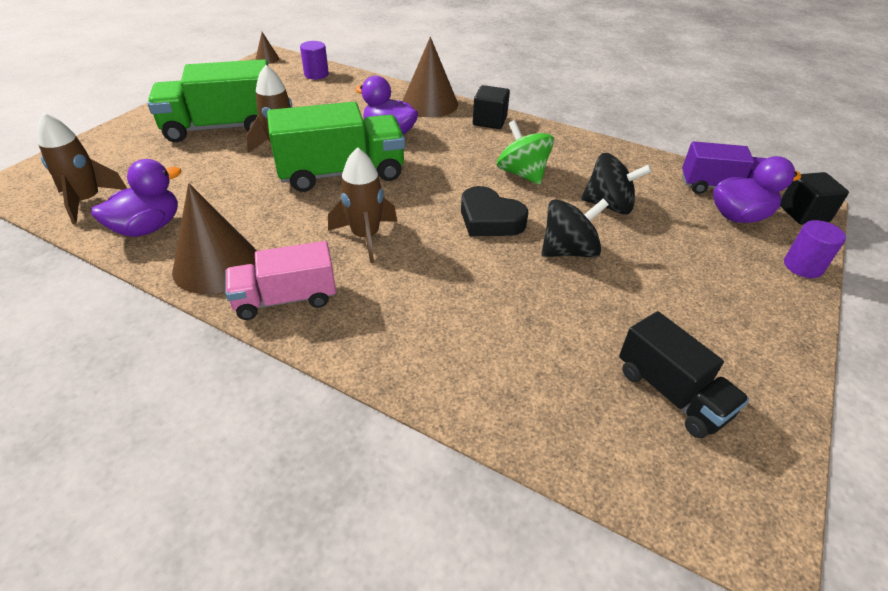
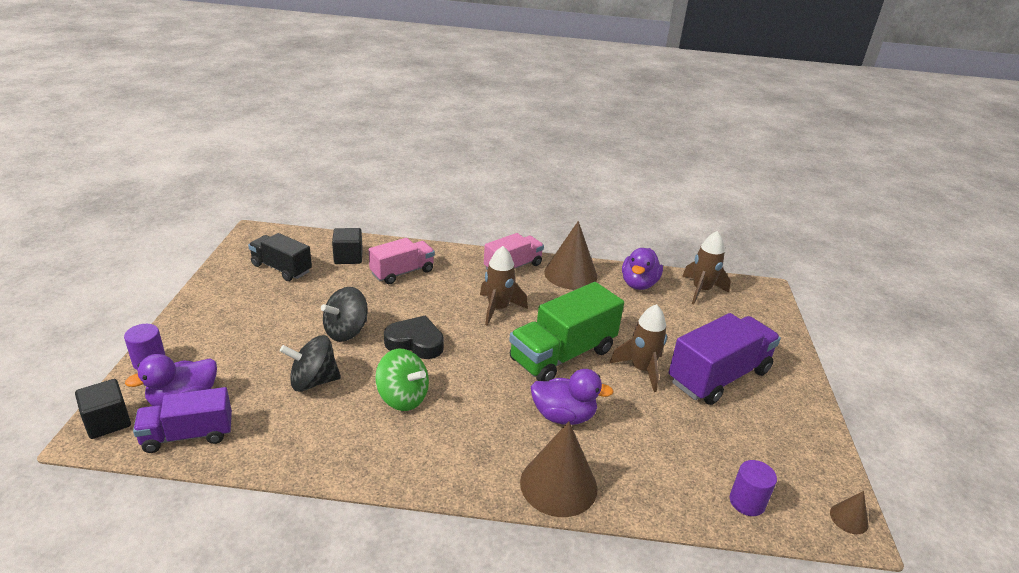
camera: 155 degrees right, 10 degrees down
(221, 128) = (718, 376): green truck -> purple truck
(465, 331) = (402, 272): none -> pink truck
(489, 121) = (468, 472): black cube -> black cube (348, 257)

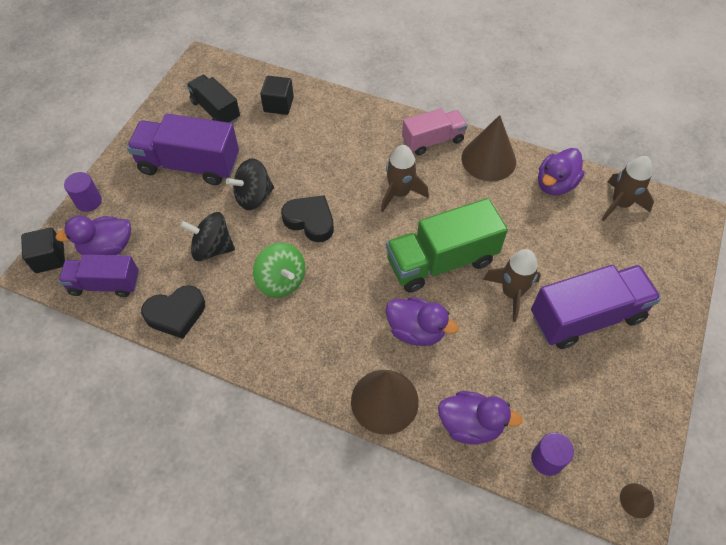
camera: 20 degrees right, 25 degrees up
(265, 315) = (189, 165): none -> purple truck
(287, 448) = (176, 314): none -> black heart
(402, 272) = (323, 132): pink truck -> none
(657, 487) = (470, 424): none -> purple duck

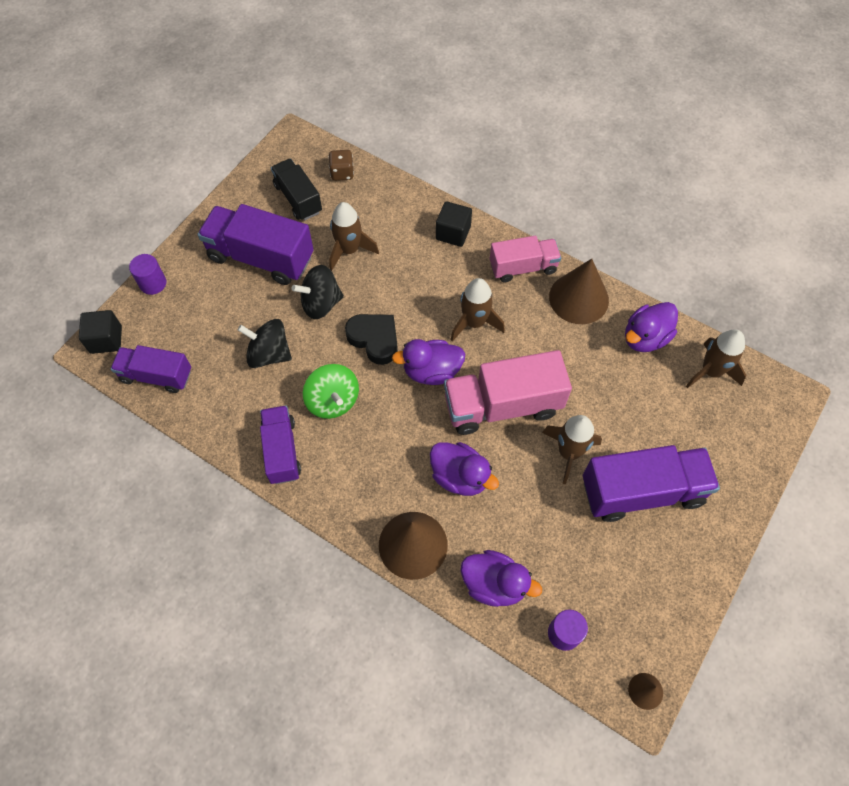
camera: 10 degrees right, 5 degrees up
(107, 248) = (164, 337): purple duck -> purple duck (431, 371)
(176, 314) = (222, 419): black heart -> none
(240, 334) = (282, 451): none -> purple truck
(252, 84) = (342, 173): none -> brown dice
(271, 147) = (349, 250): none -> brown rocket
(278, 104) = (365, 201): black cube -> black cube (453, 233)
(441, 261) = (502, 405): green truck -> pink truck

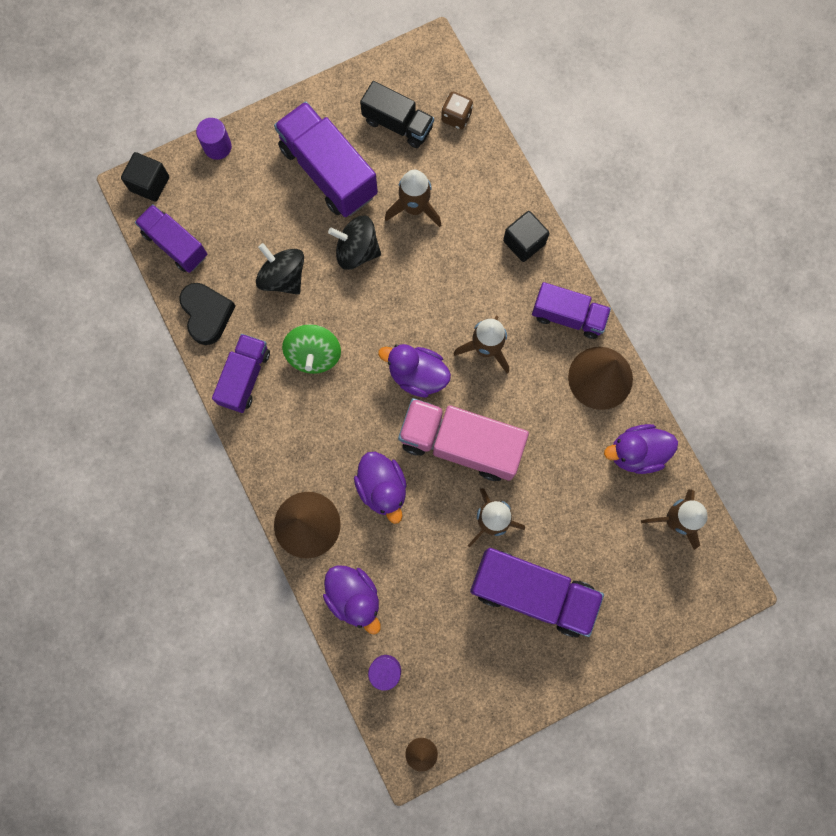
camera: 30 degrees right, 15 degrees up
(298, 199) = (397, 124): black truck -> black truck turned 120 degrees clockwise
(374, 339) = (384, 315): black heart -> black heart (207, 314)
(523, 267) = (568, 316): pink truck -> purple truck

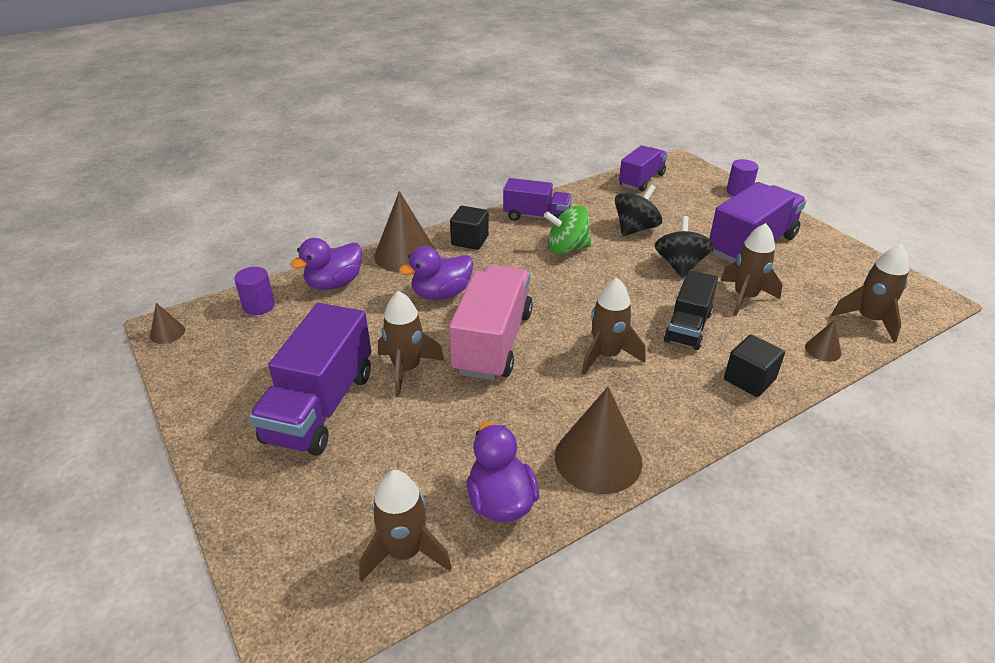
camera: 85 degrees right, 40 degrees down
(149, 184) = (687, 167): black cube -> black cube (470, 240)
(207, 314) = (587, 197): black heart -> none
(397, 124) = (830, 282): black truck -> black truck (688, 327)
(417, 375) = (562, 309): purple duck -> none
(456, 117) = (869, 320): brown dice -> brown rocket
(492, 171) = (823, 350): none -> brown cone
(568, 316) = (671, 423): purple truck -> none

